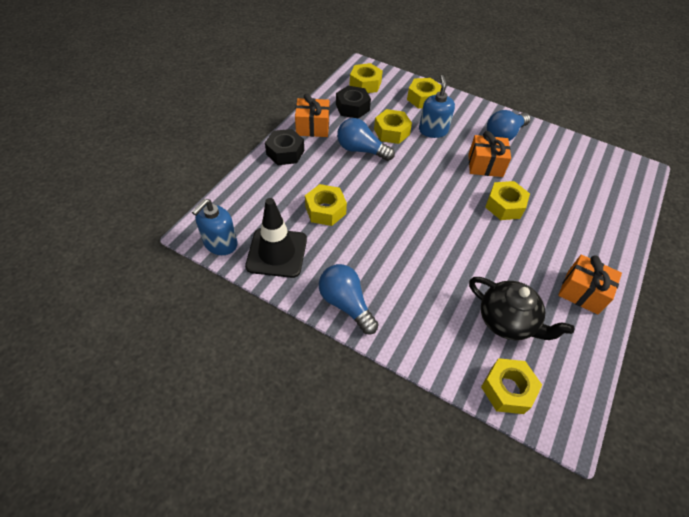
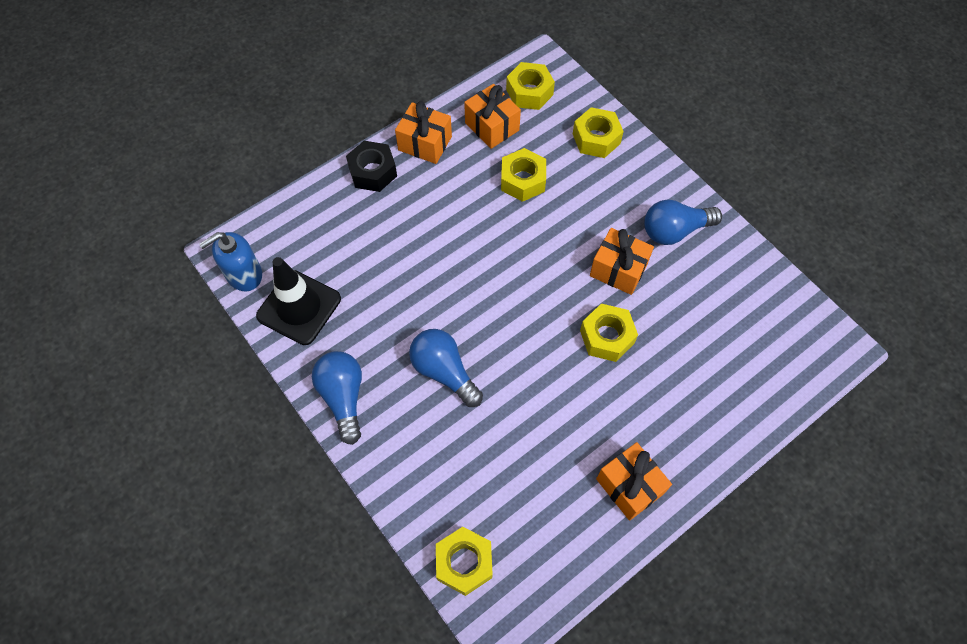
camera: 25 degrees right, 10 degrees up
(325, 210) = (380, 269): yellow nut -> none
(352, 107) = (492, 126): black nut -> orange gift
(361, 150) = (468, 196): blue light bulb -> blue light bulb (444, 371)
(433, 130) = (579, 194): blue soap dispenser -> none
(507, 321) = (513, 486): black teapot -> none

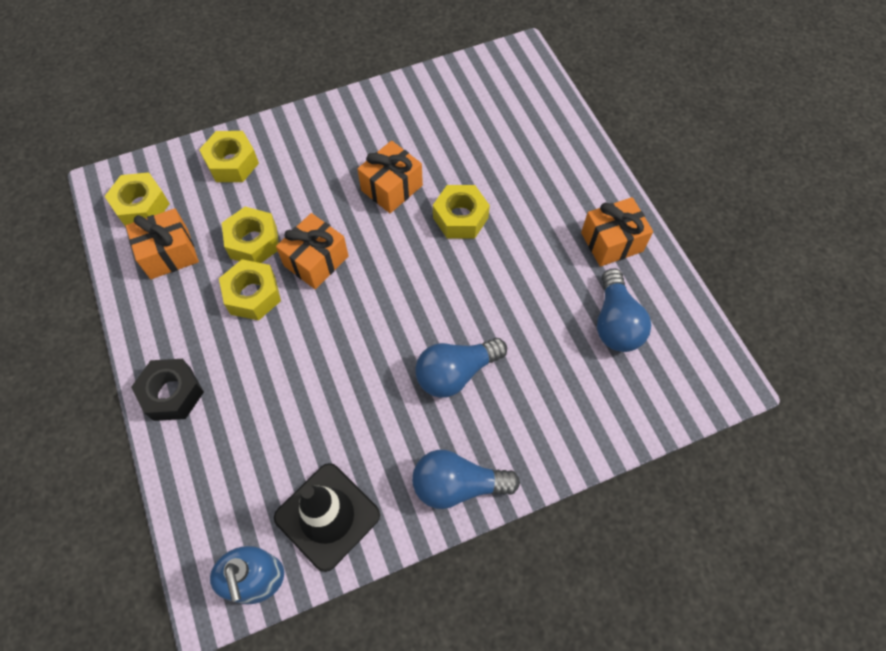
camera: 75 degrees left, 0 degrees up
(425, 143) = (158, 327): orange gift -> orange gift (316, 261)
(464, 563) = (661, 401): yellow nut -> yellow nut (253, 295)
(674, 231) = (366, 131): blue light bulb -> blue light bulb (615, 322)

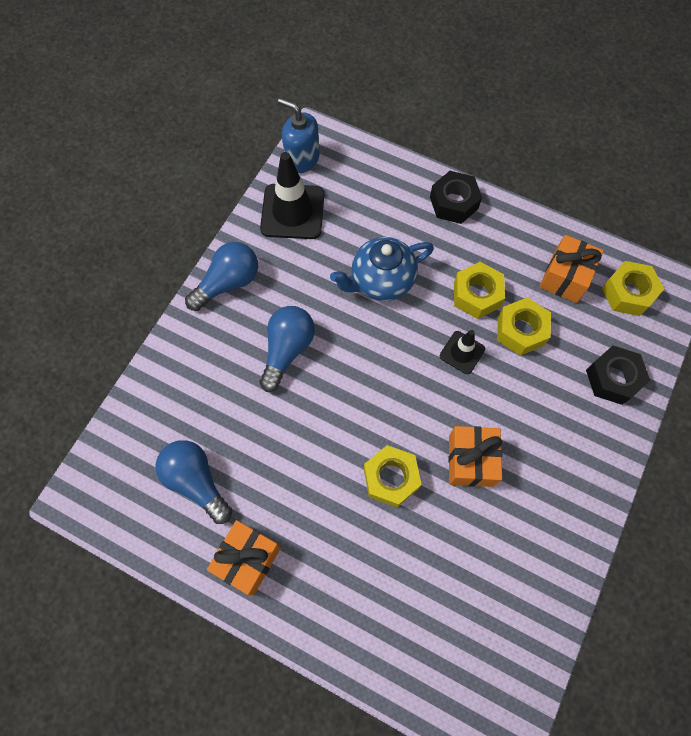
camera: 140 degrees right, 5 degrees up
(232, 163) = (612, 378): yellow nut -> black nut
(316, 261) = (462, 352): orange gift -> black traffic cone
(316, 371) = (381, 281): none -> blue teapot

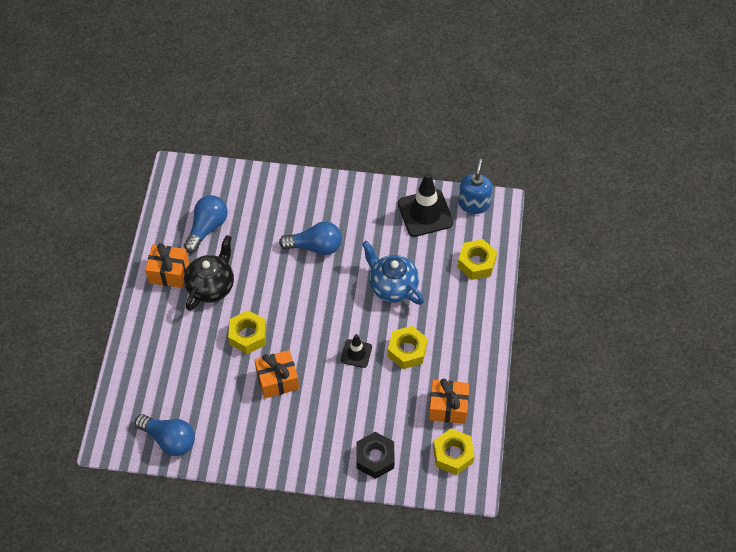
camera: 70 degrees right, 10 degrees down
(228, 283) = (351, 195): blue light bulb -> blue light bulb (169, 439)
(294, 504) = (211, 286): none -> black teapot
(454, 203) = (481, 314): black nut -> none
(520, 330) = (389, 387): yellow nut -> yellow nut (476, 263)

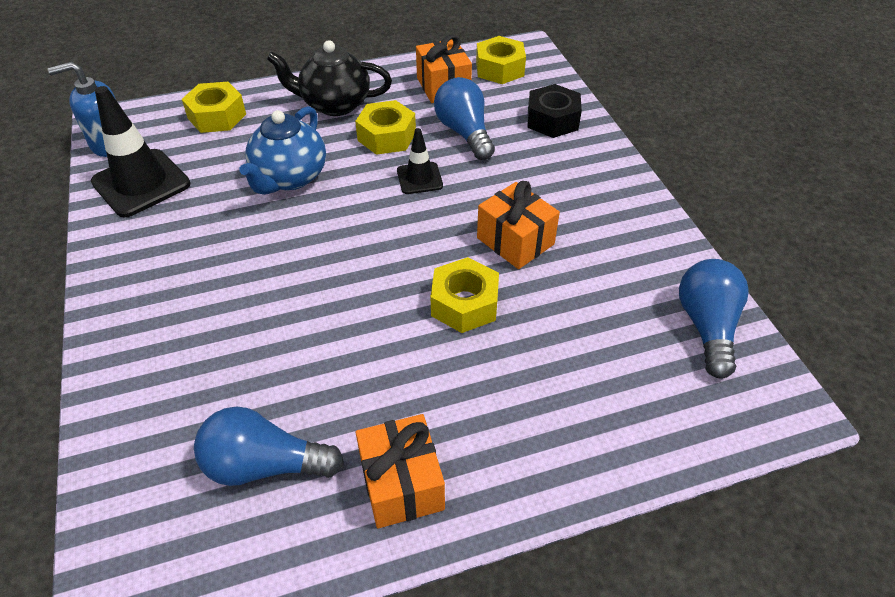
camera: 115 degrees left, 10 degrees down
(211, 286) = (397, 396): black teapot -> black teapot (334, 104)
(315, 246) = (250, 283): blue light bulb -> blue light bulb (464, 132)

